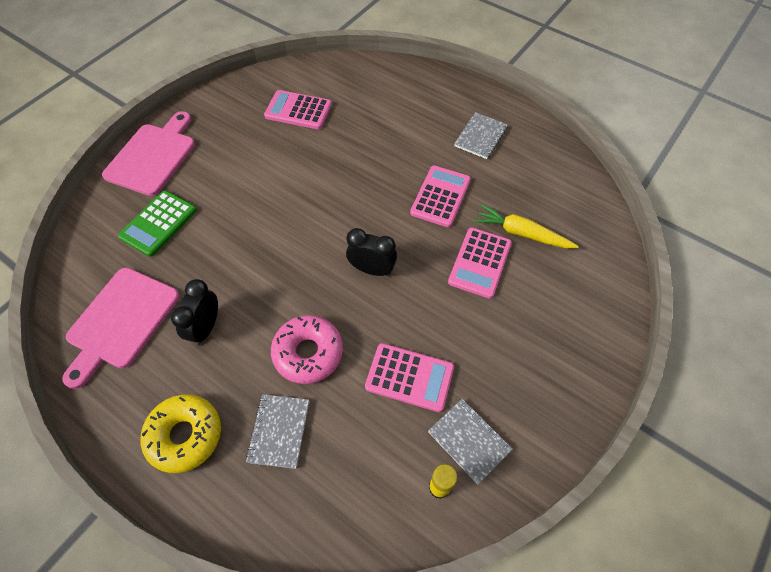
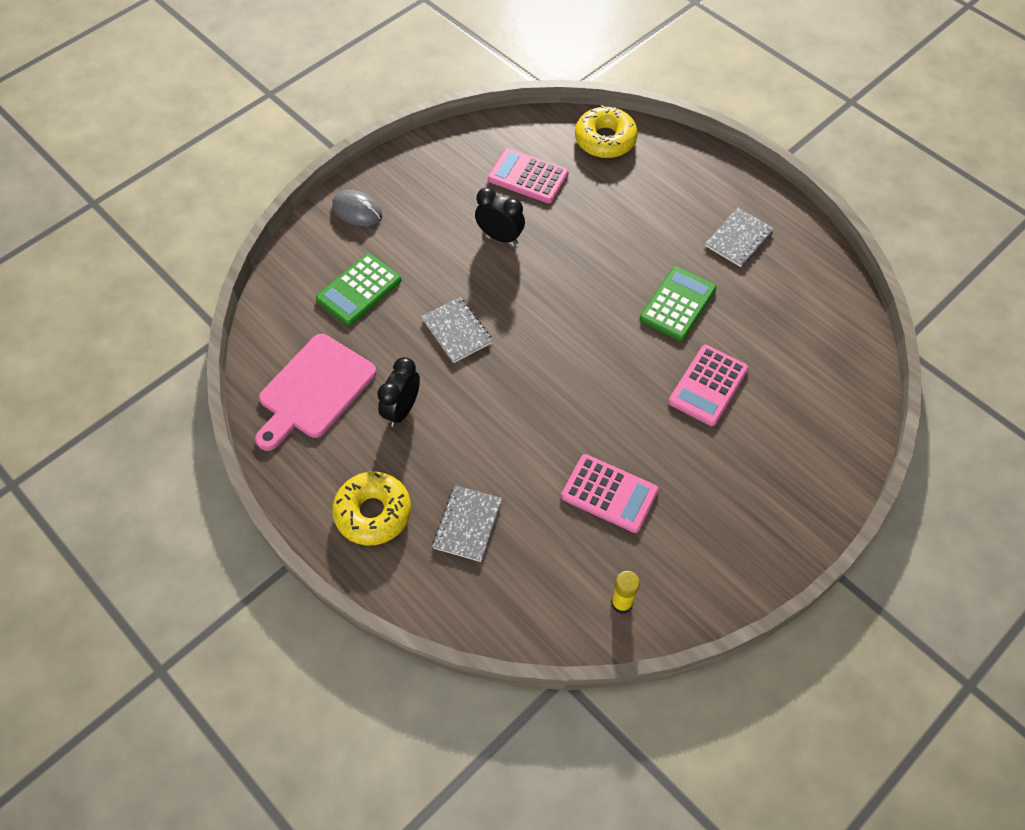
camera: 10 degrees right, 0 degrees up
(153, 156) = (357, 210): pink cutting board -> grey mouse
(308, 353) = (506, 452): pink donut -> none
(358, 74) = (605, 140): none -> yellow donut
(372, 269) = (586, 375): black clock -> black clock (500, 236)
(440, 196) = (677, 304): pink calculator -> green calculator
(469, 441) = (660, 565): grey notebook -> grey notebook (457, 331)
(522, 233) = (763, 360): yellow carrot -> none

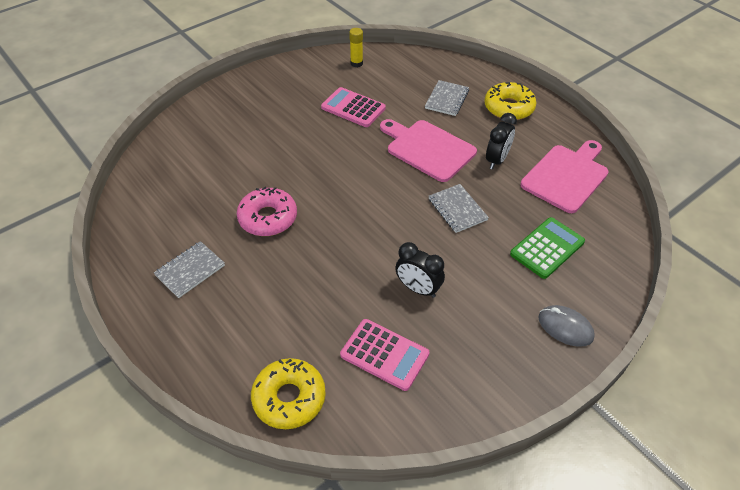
camera: 175 degrees left, 10 degrees down
(494, 422) = (428, 149): none -> pink cutting board
(677, 304) = (268, 218): green calculator -> pink donut
(708, 386) = (265, 160): pink calculator -> none

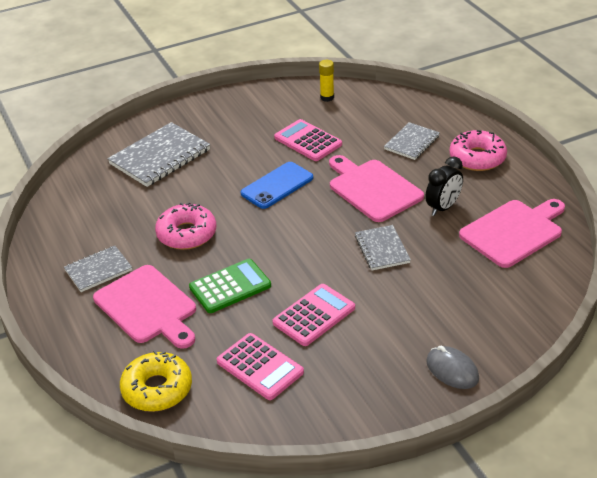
camera: 15 degrees right, 10 degrees down
(218, 140) = (160, 157): none -> grey notebook
(252, 304) = (148, 307): none -> pink cutting board
(339, 156) = (277, 186): none -> blue phone
(418, 289) = (314, 315): black clock -> pink calculator
(508, 108) = (477, 158): yellow donut -> pink donut
(547, 248) = (463, 296): green calculator -> green calculator (230, 286)

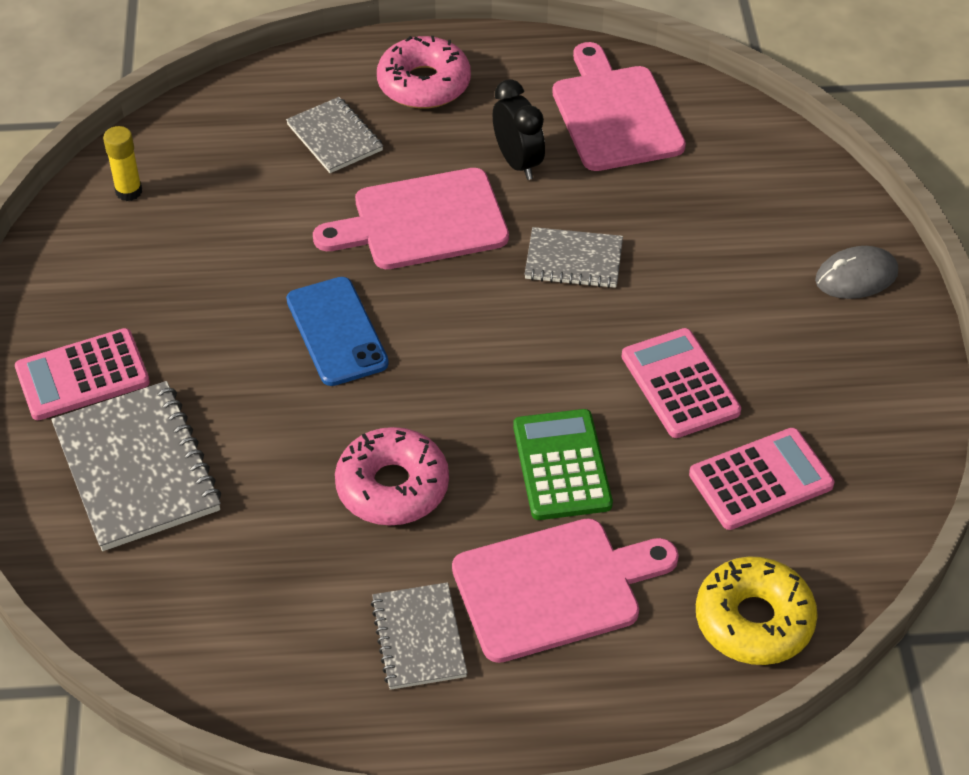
camera: 70 degrees left, 10 degrees up
(308, 141) = (239, 255): pink calculator -> pink calculator (82, 376)

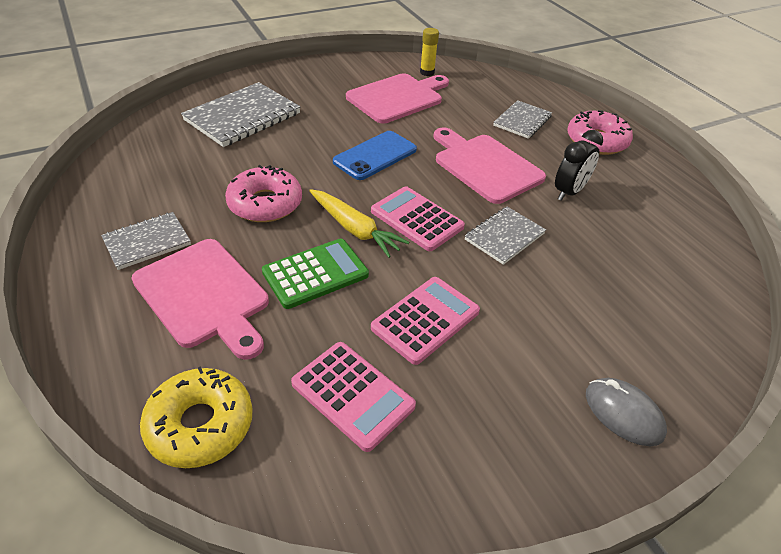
camera: 65 degrees right, 5 degrees down
(82, 376) = (297, 89): pink calculator -> pink calculator (416, 219)
(493, 403) = (354, 229): none -> yellow carrot
(573, 260) = (504, 237): grey notebook -> grey notebook turned 60 degrees clockwise
(615, 114) = (658, 225): pink cutting board -> pink cutting board (398, 97)

